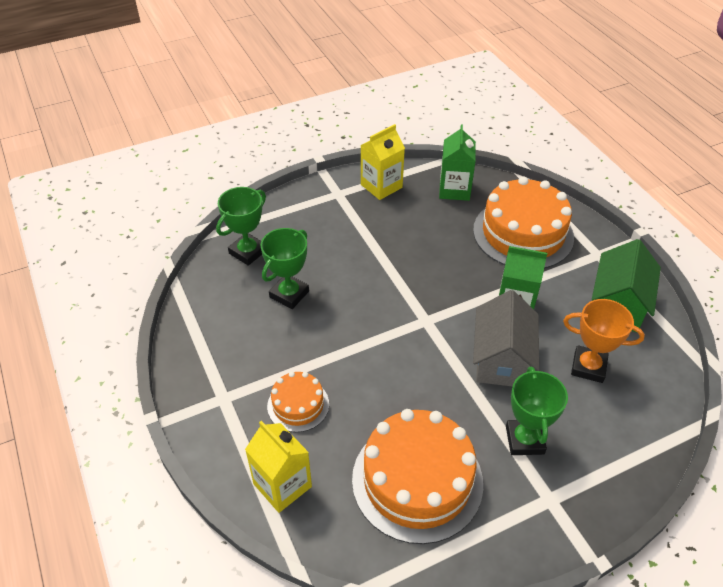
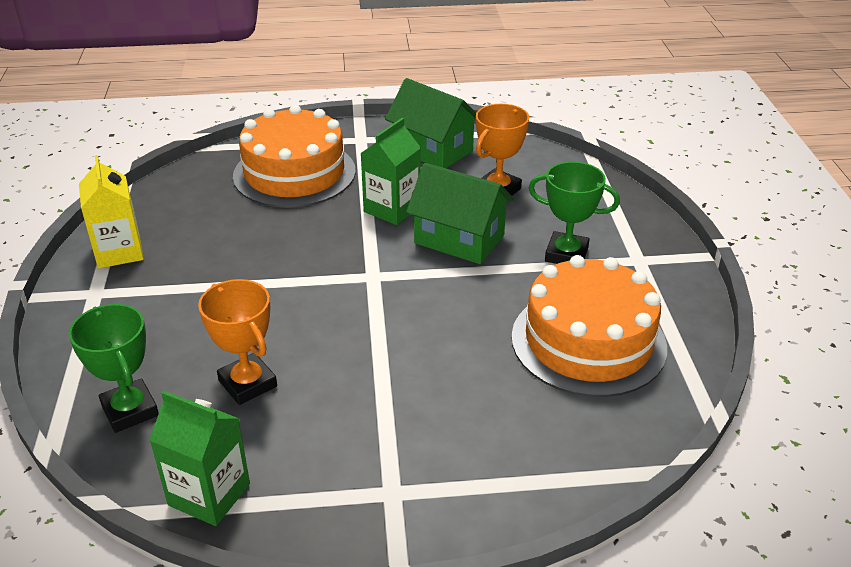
camera: 70 degrees left, 10 degrees down
(282, 485) = (556, 458): yellow carton -> none
(289, 294) = (247, 383): green trophy -> orange trophy
(298, 405) = (441, 416): orange cake -> none
(454, 190) = (182, 198): green carton -> green carton (209, 494)
(501, 359) = (459, 239): grey house -> green house

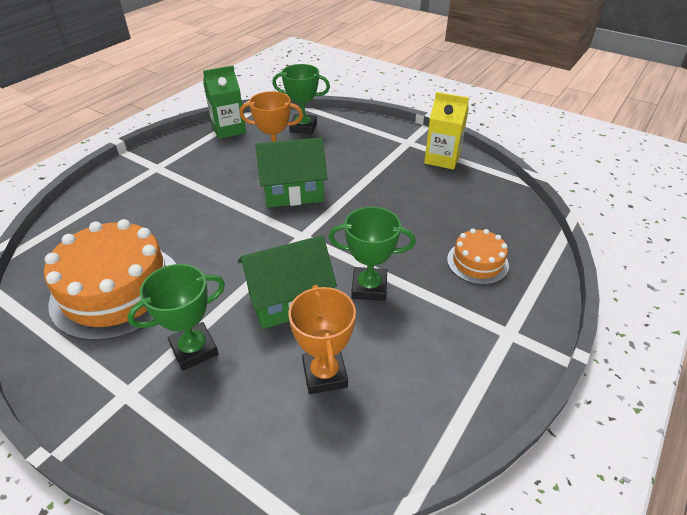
camera: 130 degrees right, 5 degrees up
(294, 173) = (477, 262): orange cake -> orange cake, size x0.51
(392, 209) = (369, 287): green carton -> green trophy
(433, 150) = (443, 375): green house -> green house (293, 192)

